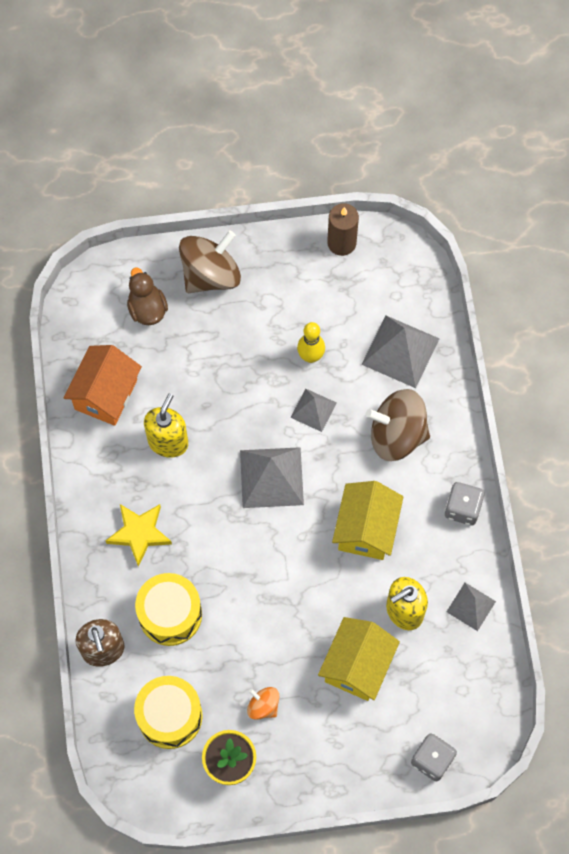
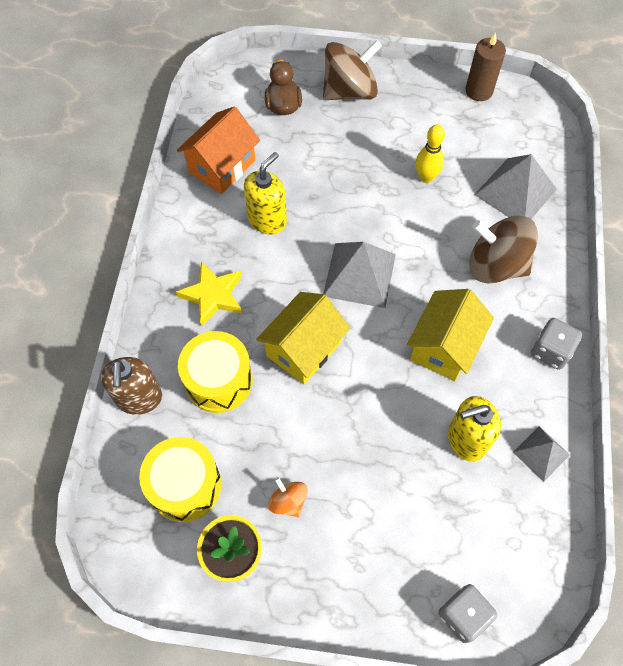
camera: 15 degrees right, 5 degrees down
(313, 410) = (417, 224): grey pyramid -> none
(357, 665) = (402, 484): yellow house -> yellow house (303, 349)

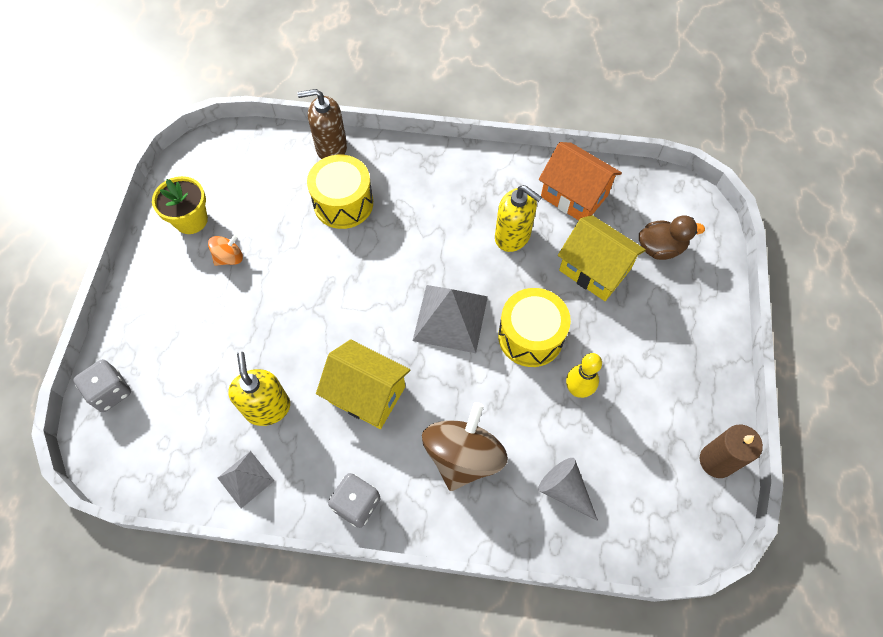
camera: 90 degrees right, 0 degrees up
(185, 485) = (253, 184): yellow drum -> yellow drum (530, 336)
(213, 295) = (428, 195): yellow star -> none
(303, 349) = (370, 268): yellow house -> yellow house (594, 270)
(350, 91) = (692, 314): brown spinning top -> none
(515, 192) = (565, 490): grey pyramid -> grey cone

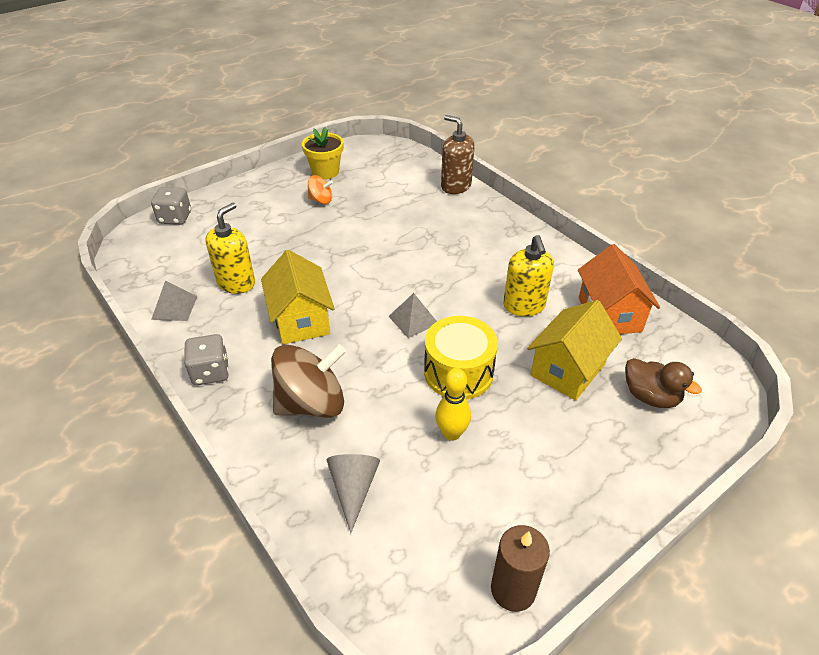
camera: 45 degrees right, 20 degrees down
(343, 203) = (425, 216): yellow drum -> none
(450, 318) = (413, 320): grey pyramid -> grey pyramid, size x0.58
(594, 270) = (568, 370): yellow house -> yellow house turned 45 degrees clockwise

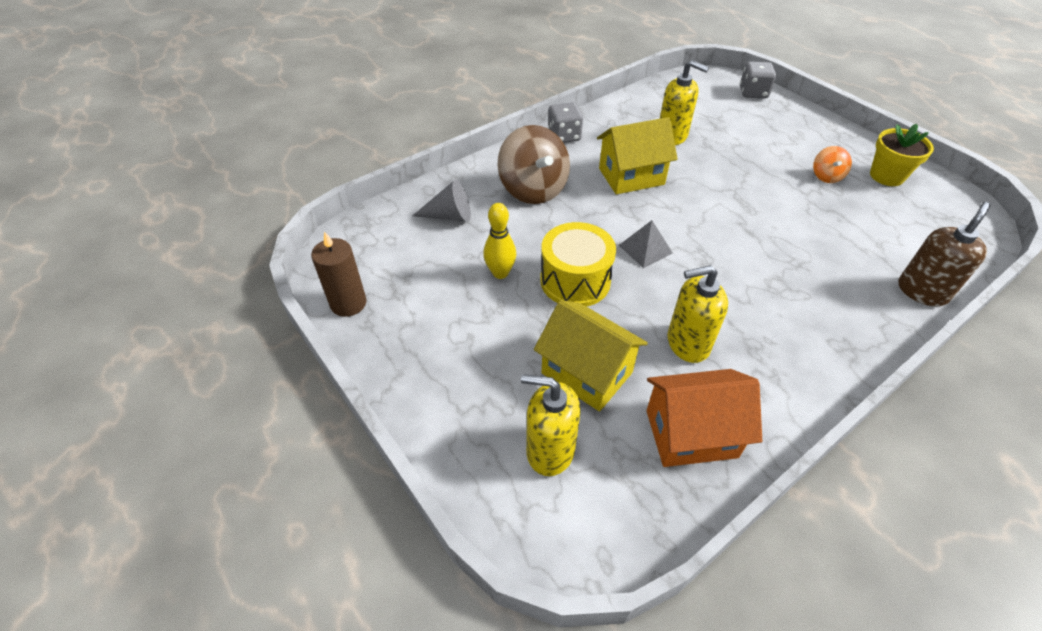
camera: 90 degrees right, 5 degrees up
(174, 307) = (633, 110): grey pyramid -> none
(650, 396) = (550, 450): brown duck -> yellow soap dispenser

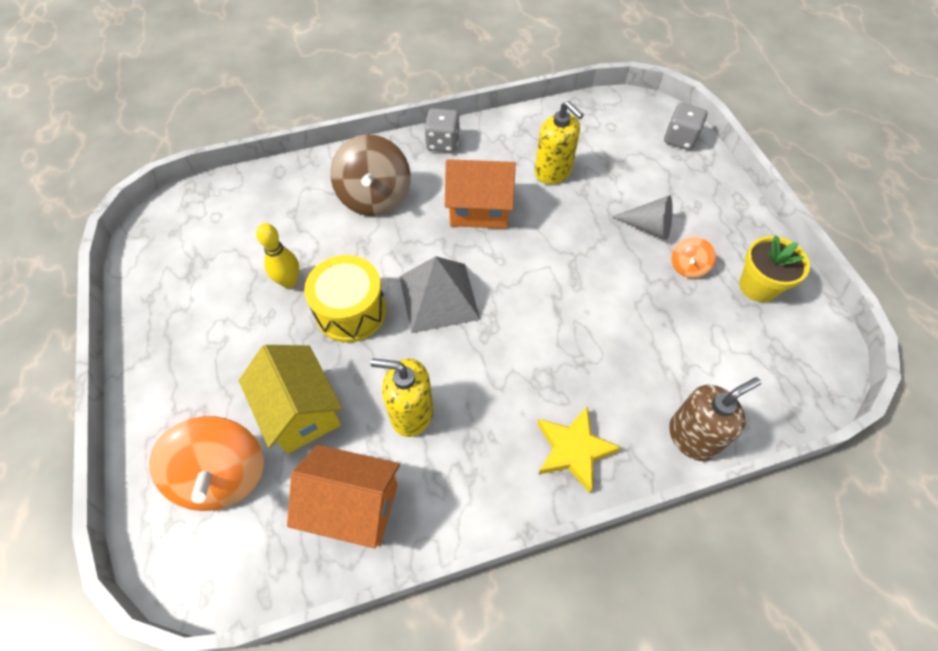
camera: 20 degrees right, 10 degrees up
(348, 303) = (145, 272): brown candle -> none
(449, 216) = (281, 205): grey cone -> grey cone (648, 227)
(550, 450) = (223, 475): yellow soap dispenser -> orange spinning top
(631, 176) = (479, 209): yellow house -> orange house
(645, 249) = (439, 297): grey pyramid -> grey pyramid, size x1.72
(841, 329) = (573, 450): none -> yellow star

